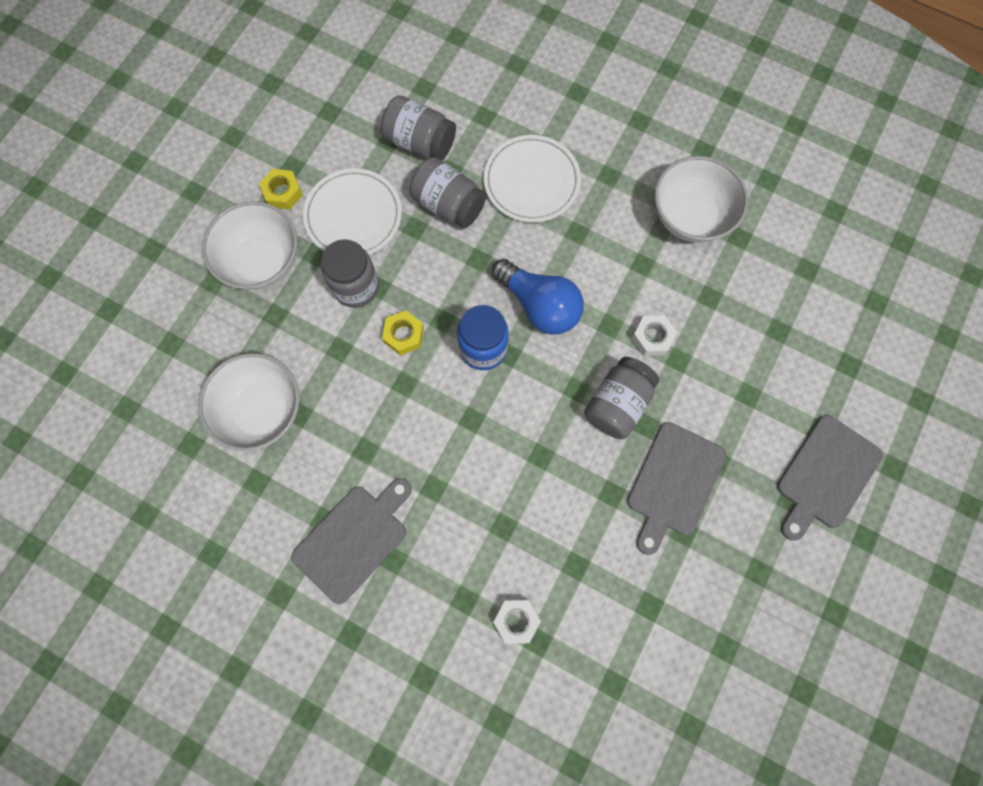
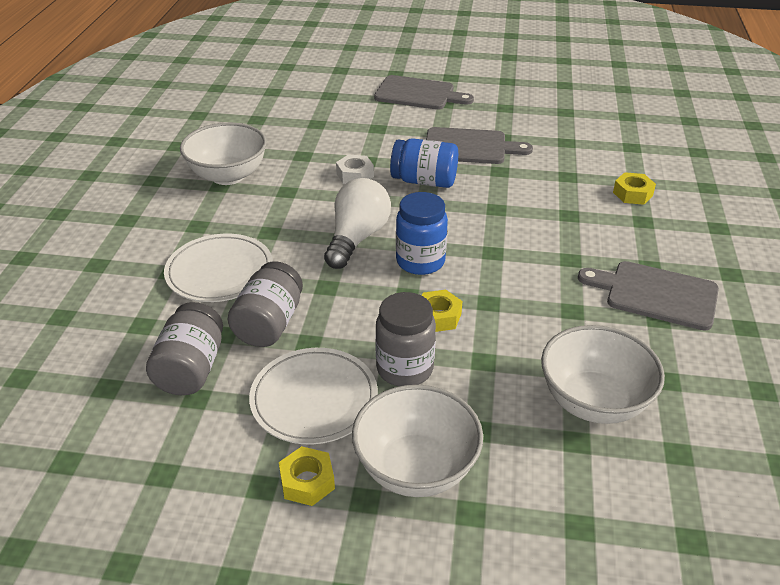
camera: 110 degrees left, 35 degrees down
(516, 620) = (632, 194): white nut -> yellow nut
(539, 305) = (357, 238): blue light bulb -> white light bulb
(617, 404) = (424, 181): grey jar -> blue jar

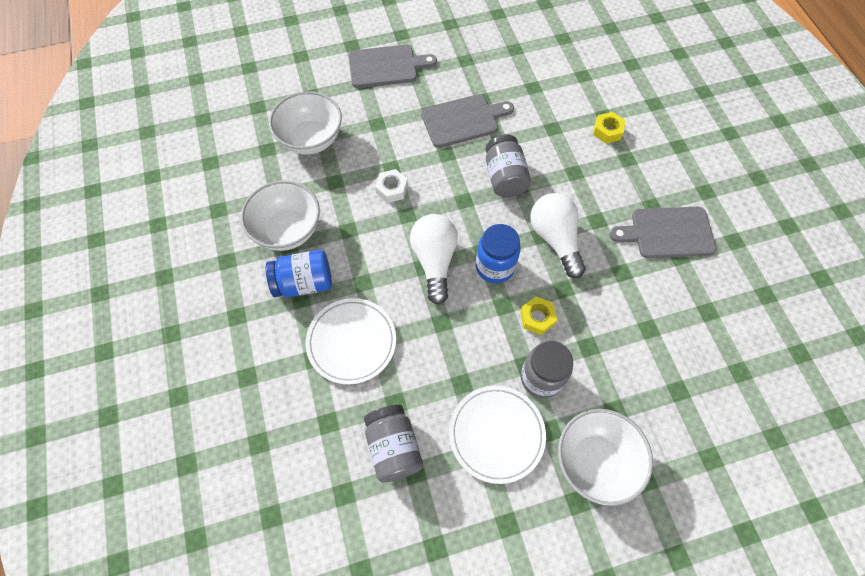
camera: 25 degrees left, 25 degrees up
(269, 324) = (423, 378): grey jar -> grey jar (505, 177)
(307, 482) = (534, 506): yellow nut -> none
(424, 181) = (450, 175): blue jar -> blue jar (304, 283)
(508, 260) = (555, 239): none -> white light bulb
(593, 401) = (673, 351): white bowl -> white bowl (311, 139)

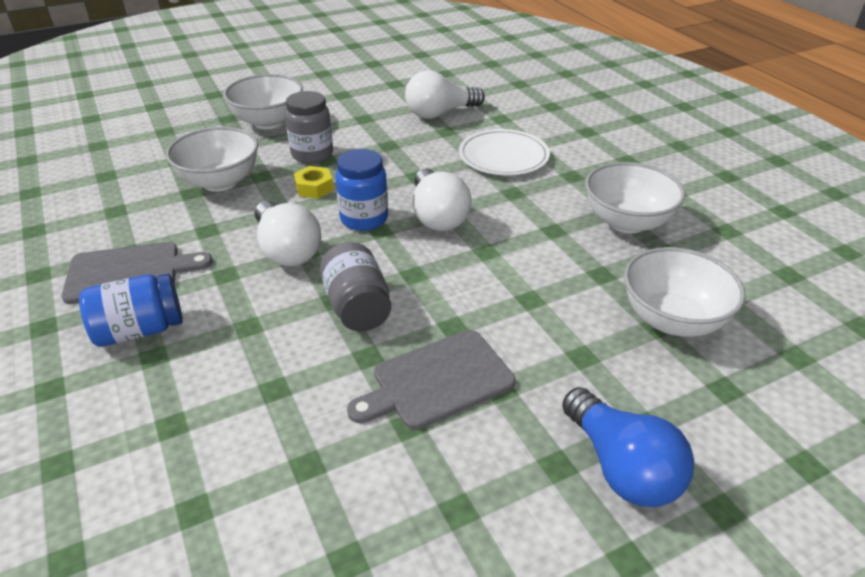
camera: 170 degrees right, 25 degrees down
(304, 283) = (577, 186): blue jar -> blue jar (140, 330)
(386, 66) = (621, 467): grey cutting board -> blue light bulb
(391, 189) = (518, 275): white nut -> none
(393, 447) = (440, 113): grey jar -> white light bulb
(496, 434) = (353, 125): white plate -> none
(607, 131) = (174, 397): yellow nut -> none
(625, 342) = (220, 182): none -> white bowl

